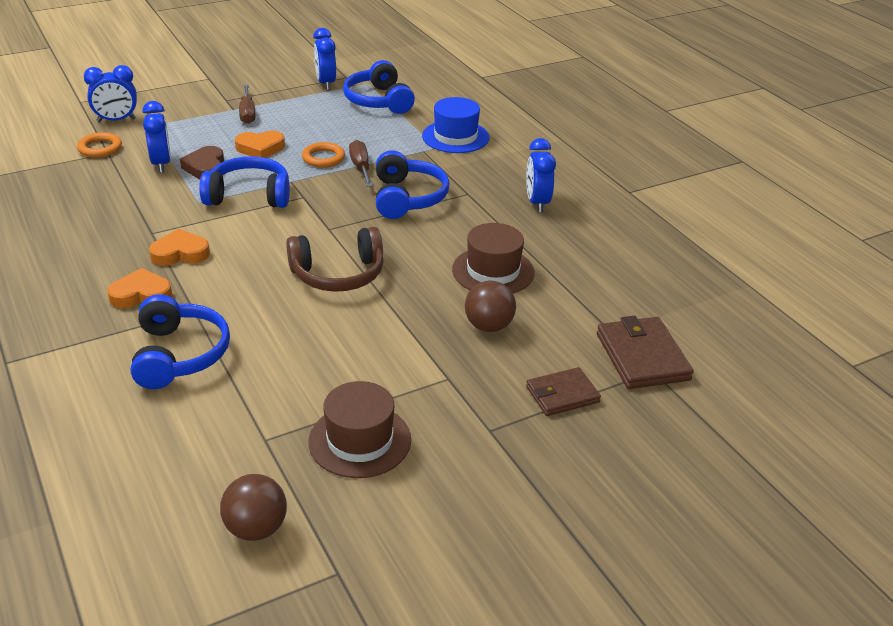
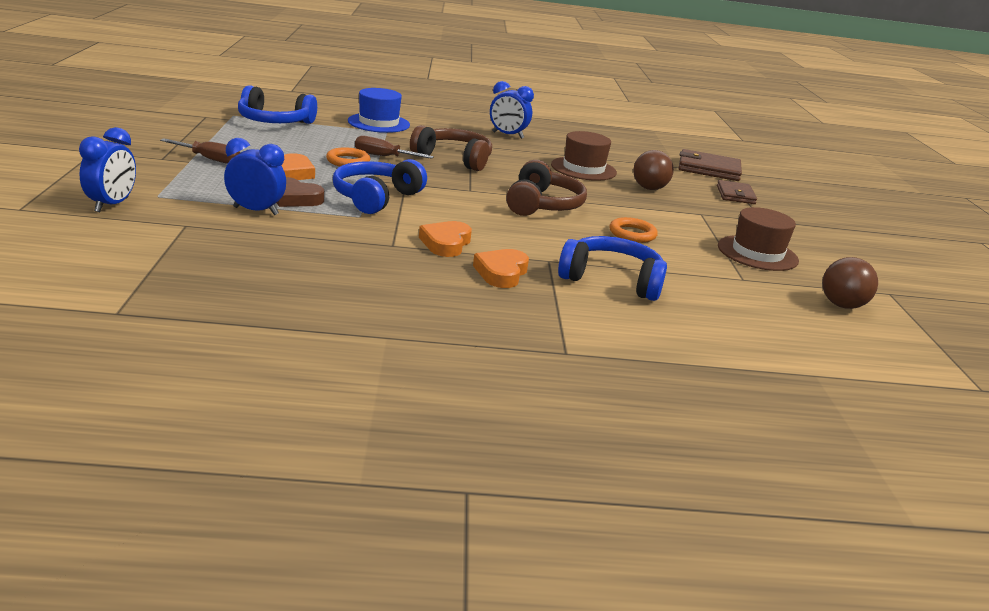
camera: 65 degrees left, 10 degrees down
(100, 148) = (168, 226): orange ring -> orange ring (632, 234)
(326, 83) = (204, 124): blue clock -> none
(407, 198) = (454, 159): blue headphones -> brown headphones

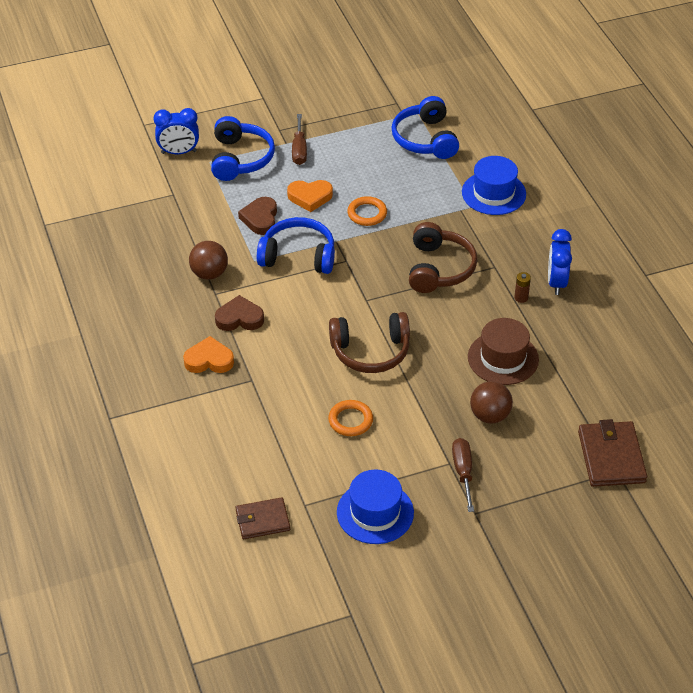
camera: 75 degrees right, 20 degrees up
(256, 211) = (221, 211): blue clock -> none
(383, 156) = (400, 228): brown screwdriver -> brown screwdriver (463, 472)
(446, 243) = (239, 318): orange heart -> brown heart
(516, 147) = (521, 298): none -> brown battery
(611, 280) = (240, 422): blue headphones -> blue headphones (240, 158)
(735, 195) = (537, 486): brown wallet -> brown wallet (262, 520)
(757, 253) = (375, 512): brown hat -> blue hat
(842, 305) = (296, 576): brown ball -> brown ball (209, 273)

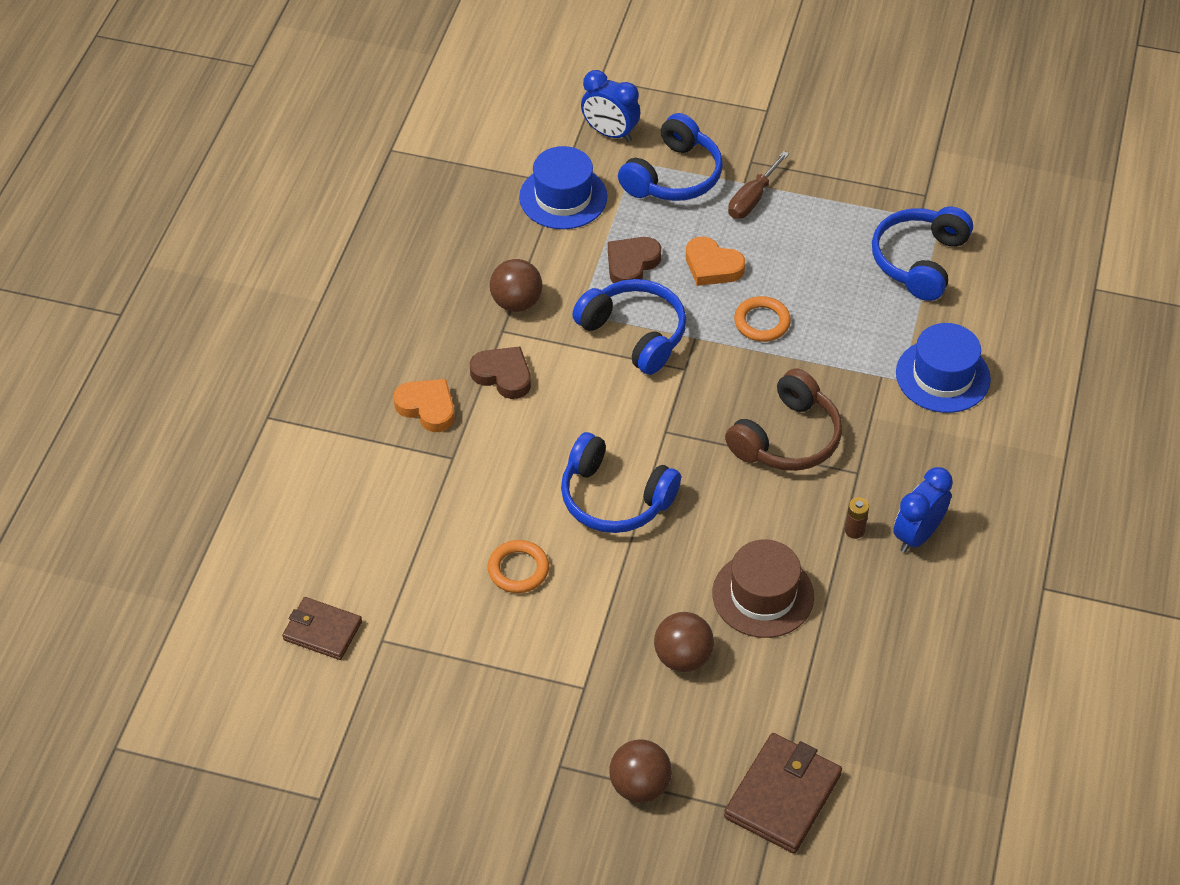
camera: 35 degrees right, 5 degrees up
(370, 351) = (615, 498): brown headphones -> blue headphones
(375, 512) = (449, 696): blue hat -> blue hat (563, 197)
(463, 472) = (589, 708): brown screwdriver -> none
(530, 497) = (639, 785): none -> brown ball

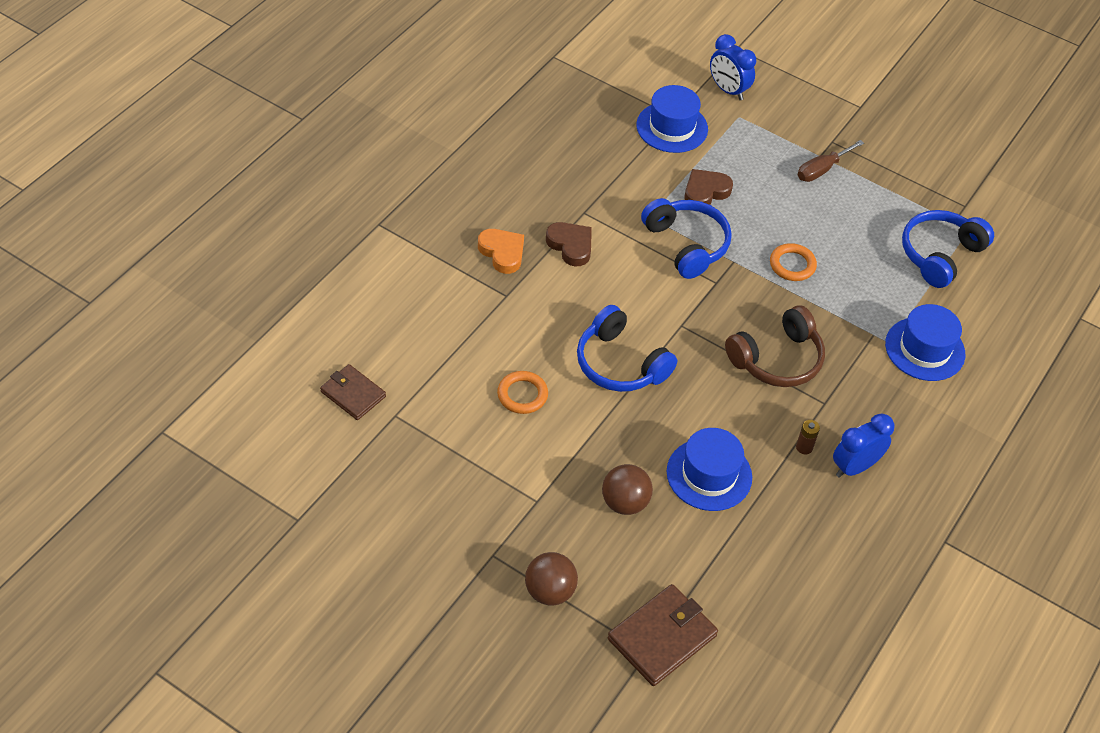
camera: 15 degrees right, 0 degrees up
(516, 302) = (603, 195): brown ball -> none
(673, 176) = (765, 135): blue headphones -> none
(712, 266) = (769, 211): orange heart -> none
(763, 595) = (709, 474): brown hat -> blue hat

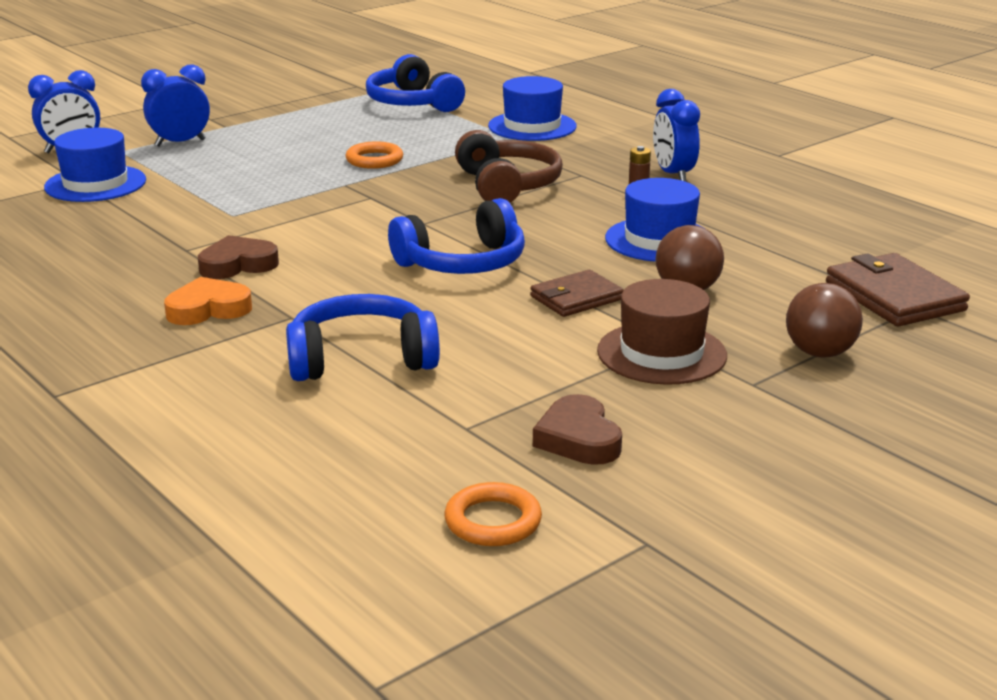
camera: 70 degrees left, 25 degrees down
(353, 394) = (402, 459): brown wallet -> brown wallet (576, 298)
(519, 499) = (661, 353): none -> brown hat
(522, 395) = (480, 328): orange ring -> orange ring (493, 521)
(686, 244) = (297, 203): blue headphones -> blue headphones (361, 359)
(705, 192) = (222, 182): brown heart -> brown heart (578, 439)
(771, 142) = (180, 143): none -> blue clock
(822, 170) = (247, 128): brown screwdriver -> none

